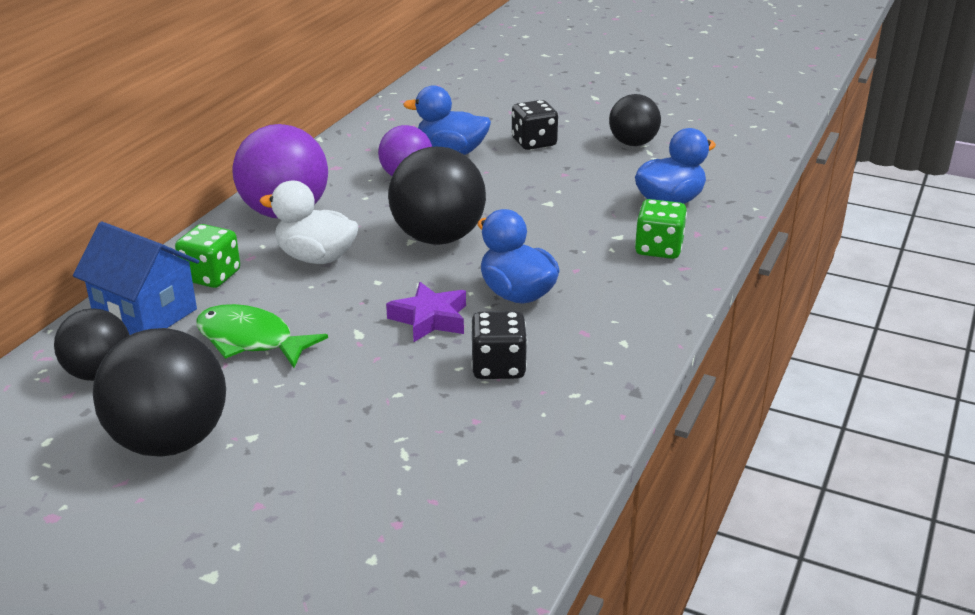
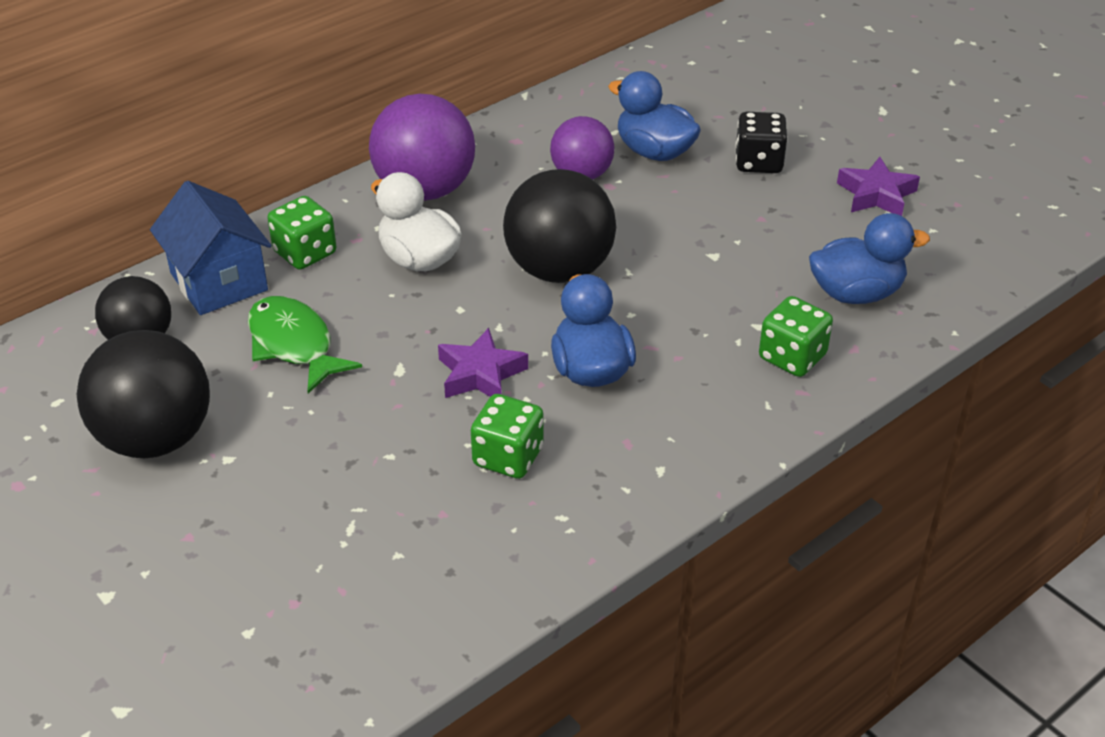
camera: 25 degrees right, 10 degrees up
(498, 367) = (508, 457): black dice -> green dice
(633, 143) = (876, 194): black ball -> purple star

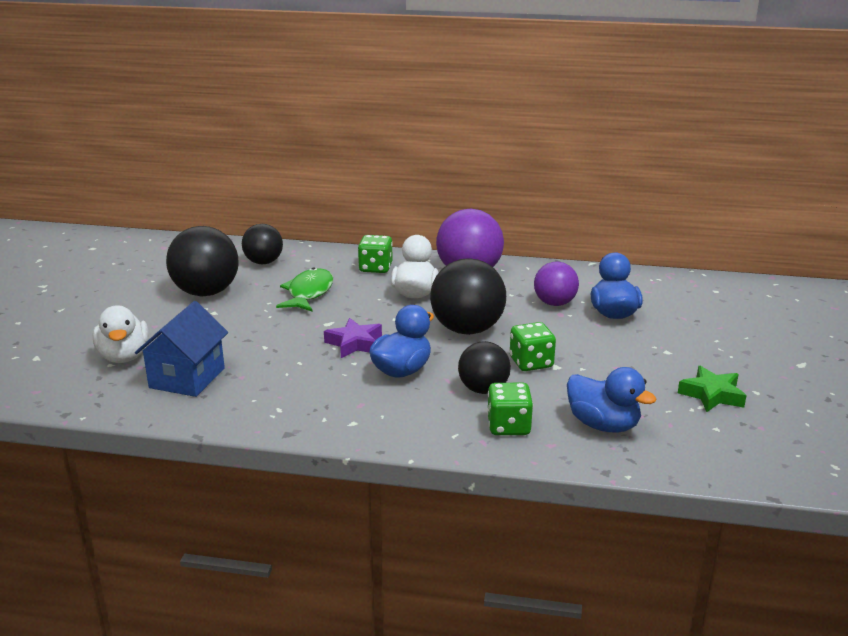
camera: 50 degrees right, 15 degrees down
(219, 282) = (326, 260): blue house -> blue house (187, 378)
(244, 607) = (124, 356): none -> white duck
(508, 457) = (304, 376): green dice -> green dice (531, 363)
(701, 333) = (483, 389): none -> black ball
(758, 162) = (665, 346): black dice -> none
(876, 194) = (712, 395): purple star -> green star

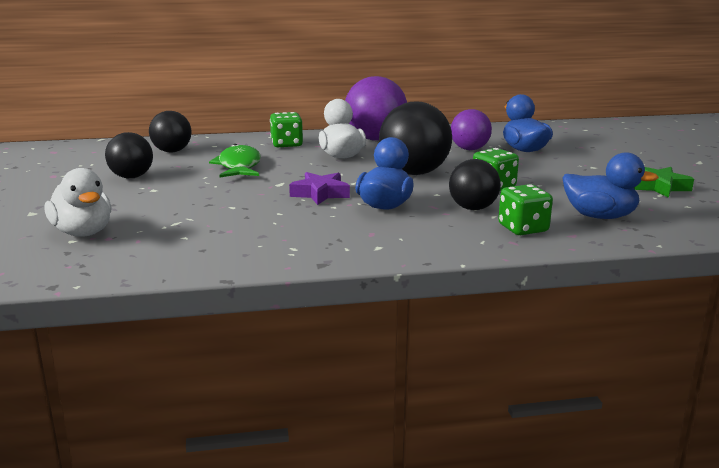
camera: 20 degrees left, 5 degrees down
(187, 378) = (171, 239): blue house -> none
(206, 292) = (131, 177): black ball -> black ball, size x0.62

